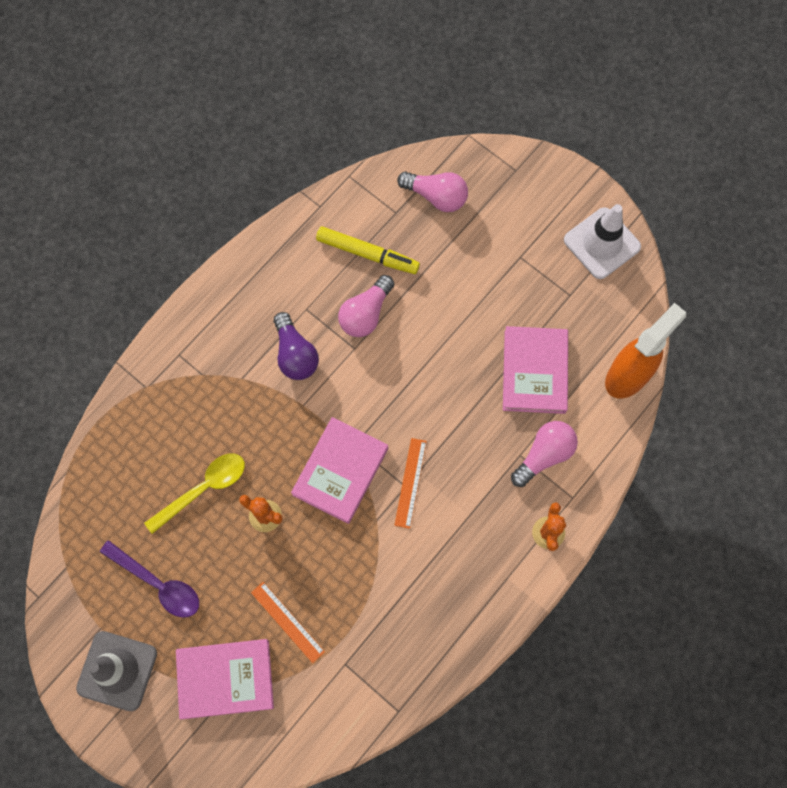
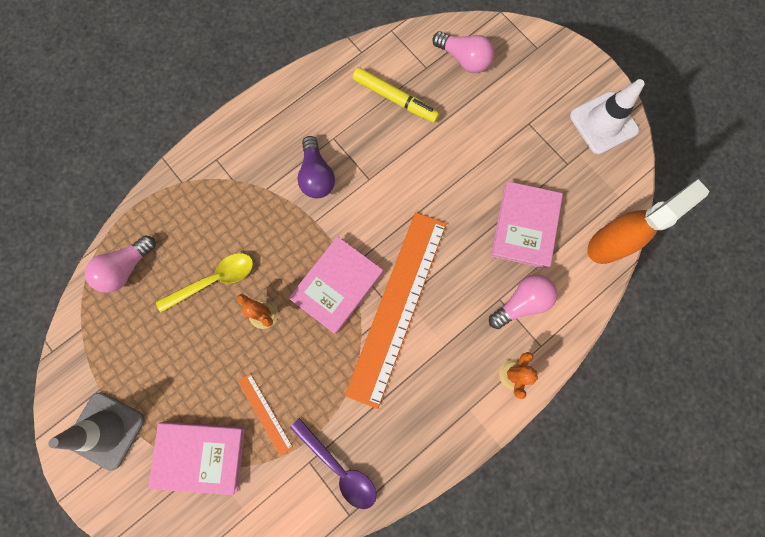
camera: 10 degrees right, 5 degrees up
(158, 584) = (158, 358): purple spoon -> purple spoon (339, 468)
(366, 314) = (384, 150): pink light bulb -> pink light bulb (126, 268)
(410, 483) = (397, 307): orange ruler -> orange ruler, size x2.41

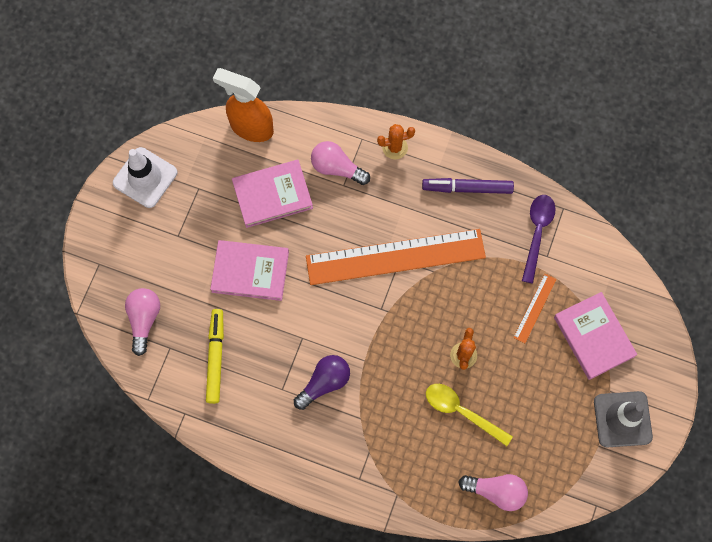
camera: 120 degrees left, 5 degrees down
(337, 286) = (407, 311): pink book -> pink book (250, 271)
(428, 423) = (467, 188): none -> purple marker

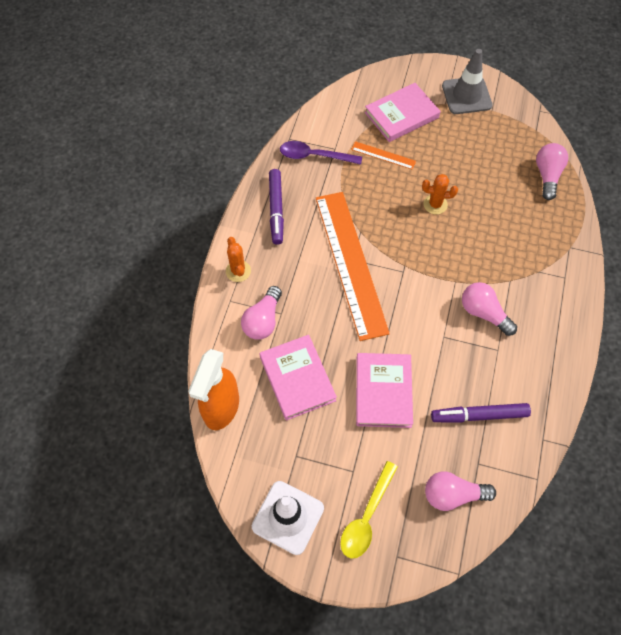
camera: 95 degrees left, 10 degrees down
(215, 358) = (479, 415): yellow marker -> purple marker
(324, 383) = (484, 313): purple light bulb -> pink light bulb
(461, 411) = (485, 203): yellow spoon -> yellow spoon (366, 517)

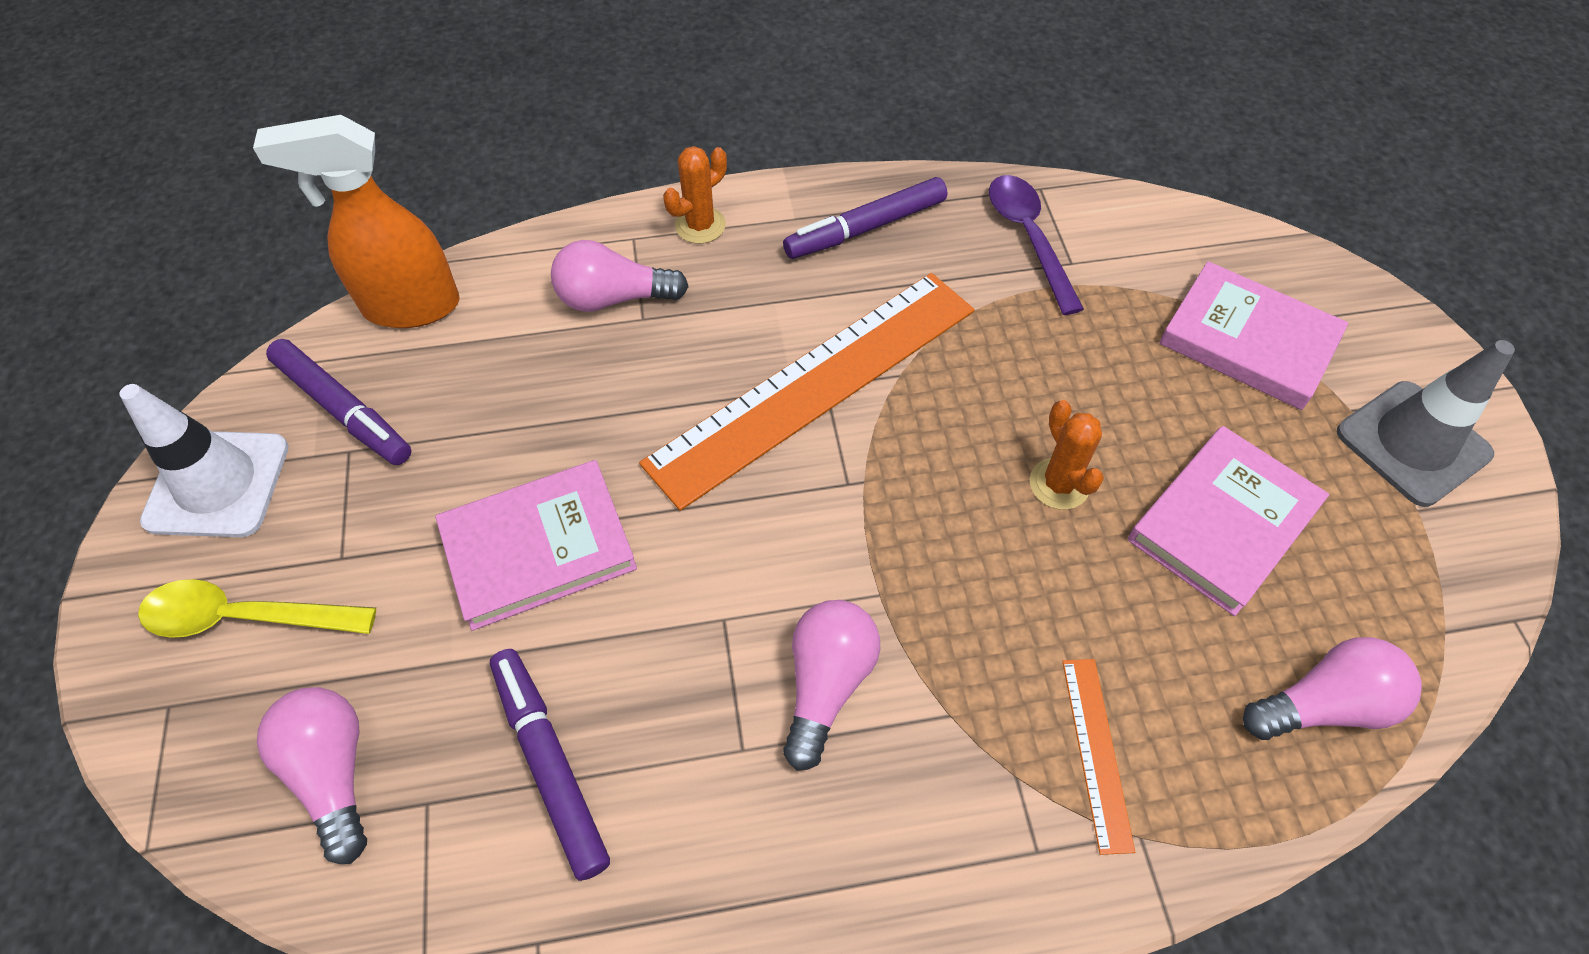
camera: 65 degrees right, 5 degrees down
(270, 452) = (343, 409): none -> purple marker
(297, 379) = (512, 393): pink book -> pink book (1222, 523)
(383, 155) = (1117, 346): orange ruler -> orange ruler (1096, 752)

